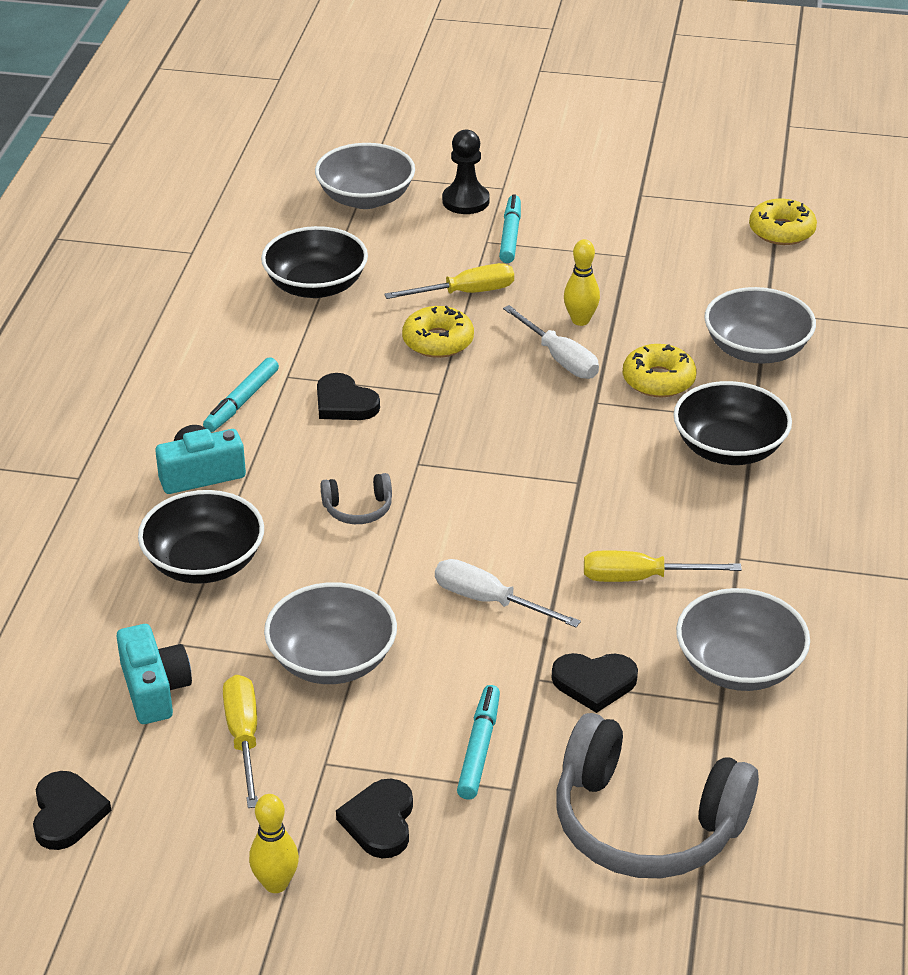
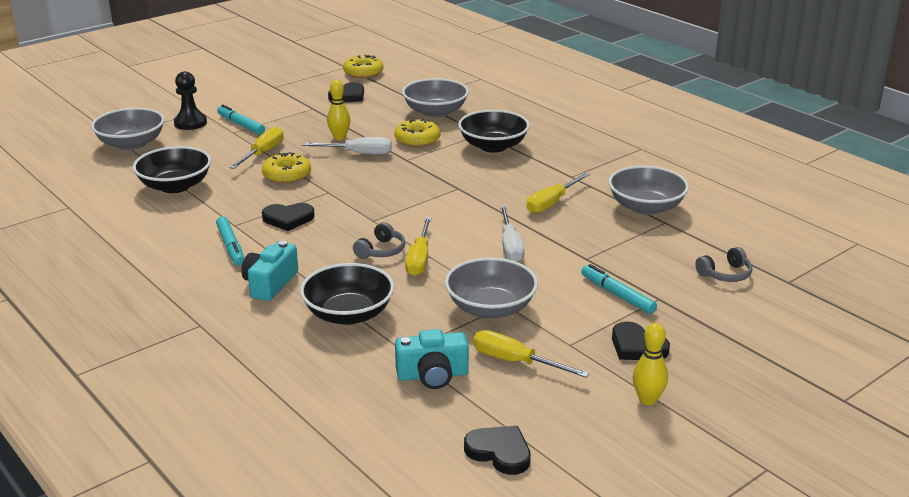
camera: 50 degrees left, 10 degrees down
(154, 689) = (432, 375): turquoise camera -> turquoise camera turned 150 degrees clockwise
(374, 547) = (419, 259): none -> yellow screwdriver
(489, 601) = (510, 246): white screwdriver -> white screwdriver turned 75 degrees counterclockwise
(594, 683) = (610, 245): black heart -> black heart (348, 96)
(645, 823) = (725, 274): grey headphones -> grey headphones, size x0.44

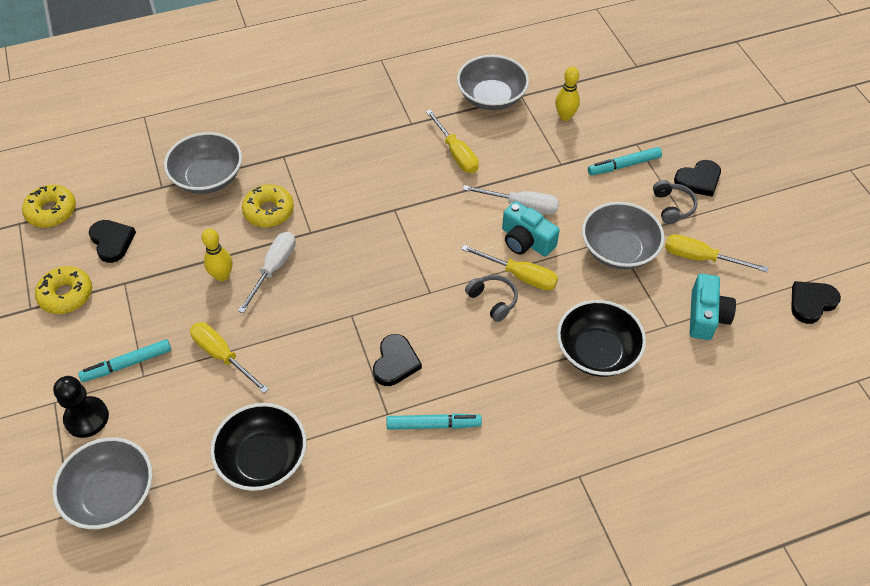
camera: 70 degrees left, 25 degrees up
(270, 284) = (523, 403): turquoise camera -> turquoise camera (526, 241)
(287, 175) = (292, 344): yellow donut -> yellow donut (66, 295)
(493, 146) = (318, 157): black bowl -> none
(515, 362) = (700, 258): yellow screwdriver -> yellow screwdriver turned 60 degrees clockwise
(647, 400) = (766, 199): yellow bowling pin -> yellow bowling pin (565, 116)
(725, 274) = (615, 94): grey headphones -> grey headphones (672, 207)

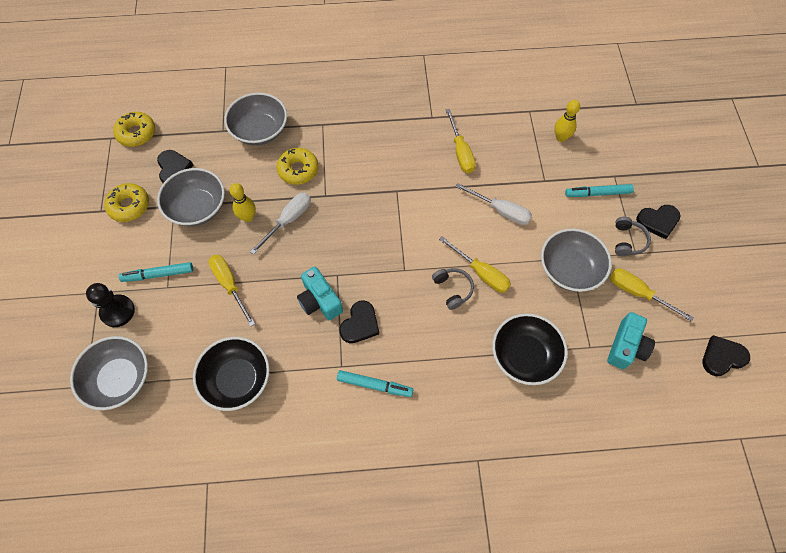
camera: 15 degrees right, 10 degrees up
(491, 97) = (504, 107): grey bowl -> grey bowl (197, 207)
(526, 241) = (495, 243): turquoise camera -> turquoise camera (319, 300)

